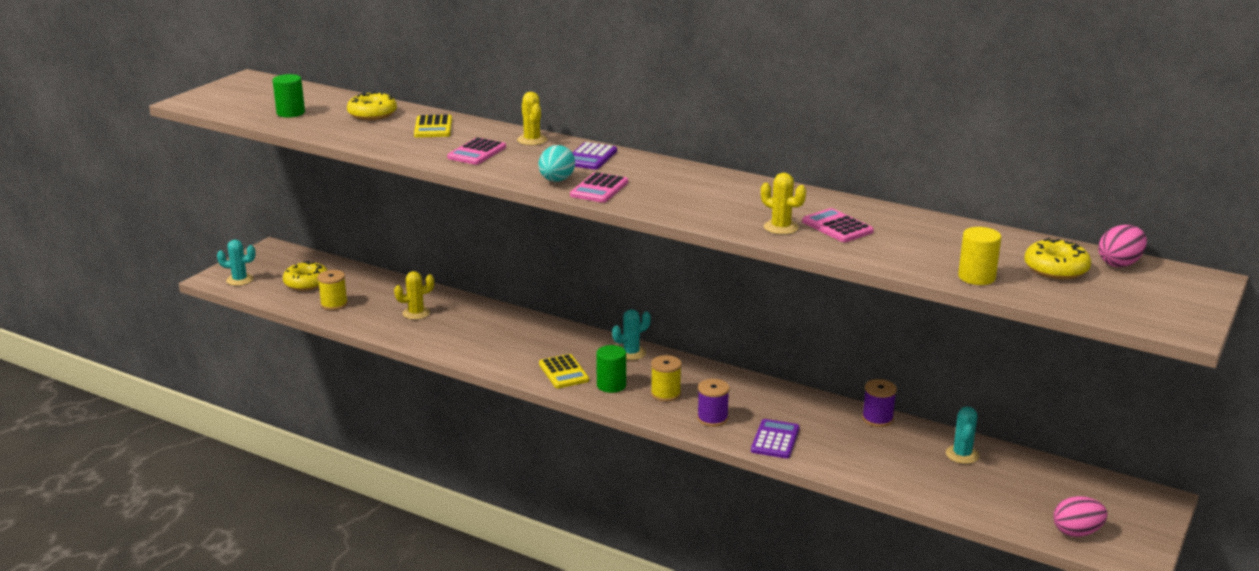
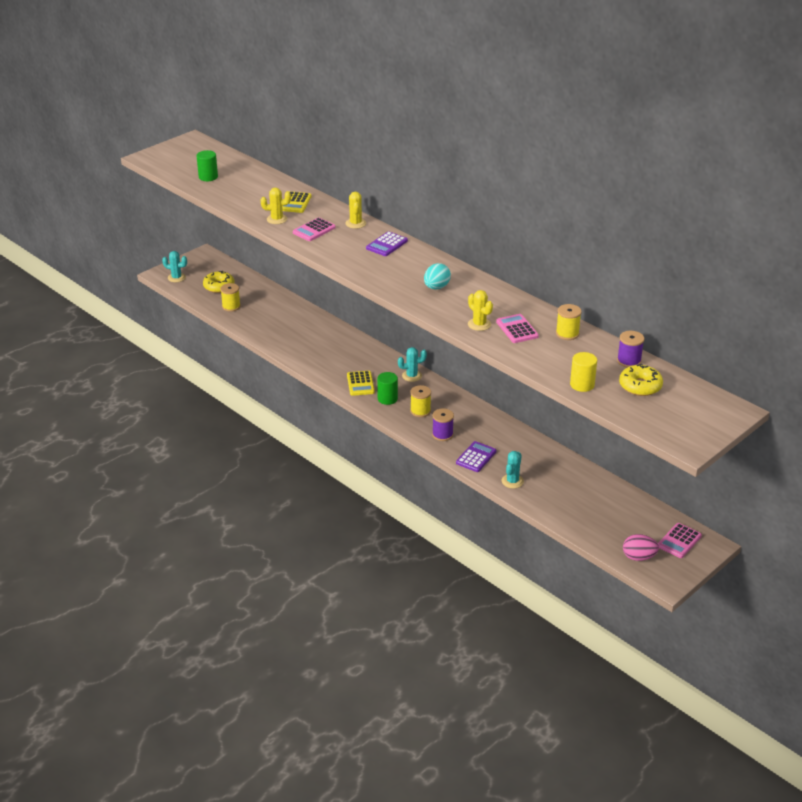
camera: 15 degrees right, 10 degrees up
(372, 114) = (261, 185): yellow donut -> none
(416, 313) = (282, 322): yellow cactus -> yellow cactus (277, 219)
(556, 180) = (354, 262): turquoise egg -> turquoise egg (436, 287)
(599, 189) = (378, 274): pink calculator -> pink calculator (679, 541)
(877, 419) = (553, 453): purple spool -> purple spool (629, 361)
(909, 223) = (567, 333): none -> yellow spool
(962, 455) = (595, 489): turquoise cactus -> turquoise cactus (512, 481)
(1119, 264) = (687, 388): pink egg -> none

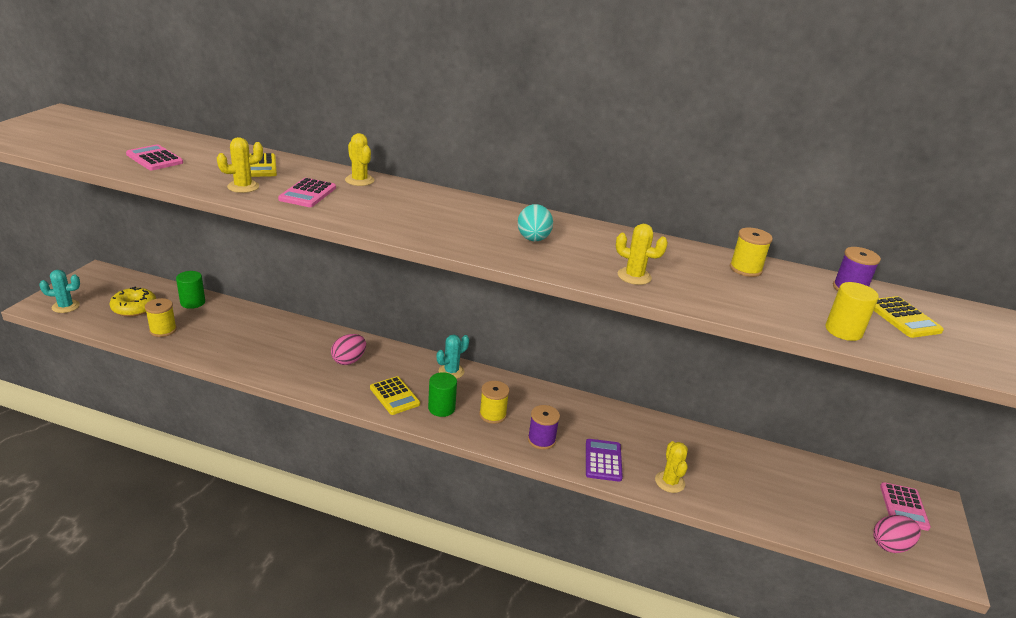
camera: 30 degrees left, 5 degrees down
(208, 177) = (106, 149): green cylinder -> green cylinder (192, 302)
(344, 353) = (349, 360): none -> pink egg
(386, 244) = (421, 199): purple calculator -> none
(512, 481) = (669, 482): turquoise cactus -> yellow cactus
(517, 329) = (685, 274): pink calculator -> pink calculator (155, 159)
(640, 386) = (903, 318): yellow donut -> yellow calculator

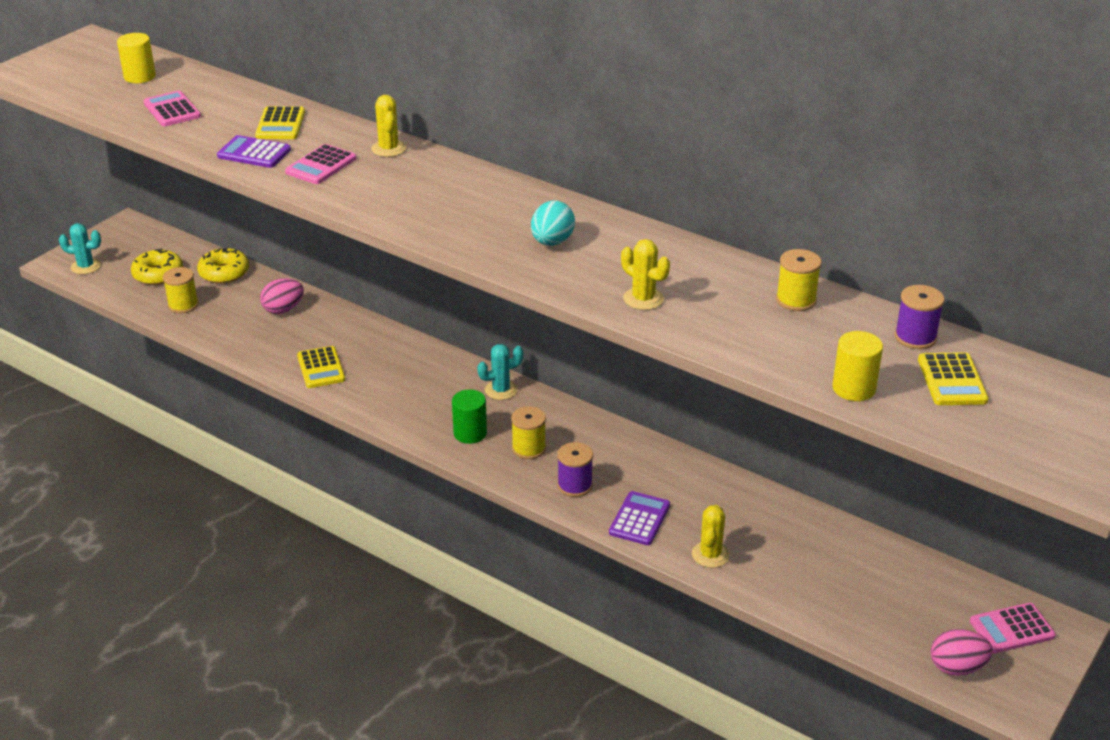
camera: 20 degrees right, 5 degrees up
(116, 137) = (140, 77): none -> yellow cylinder
(192, 302) = (224, 273): green cylinder -> yellow donut
(243, 187) = (254, 153): yellow cactus -> purple calculator
(349, 360) = (382, 363): pink egg -> pink egg (283, 309)
(394, 396) = (420, 412): yellow calculator -> yellow calculator (321, 368)
(903, 507) = (1012, 629): pink calculator -> pink calculator turned 45 degrees clockwise

